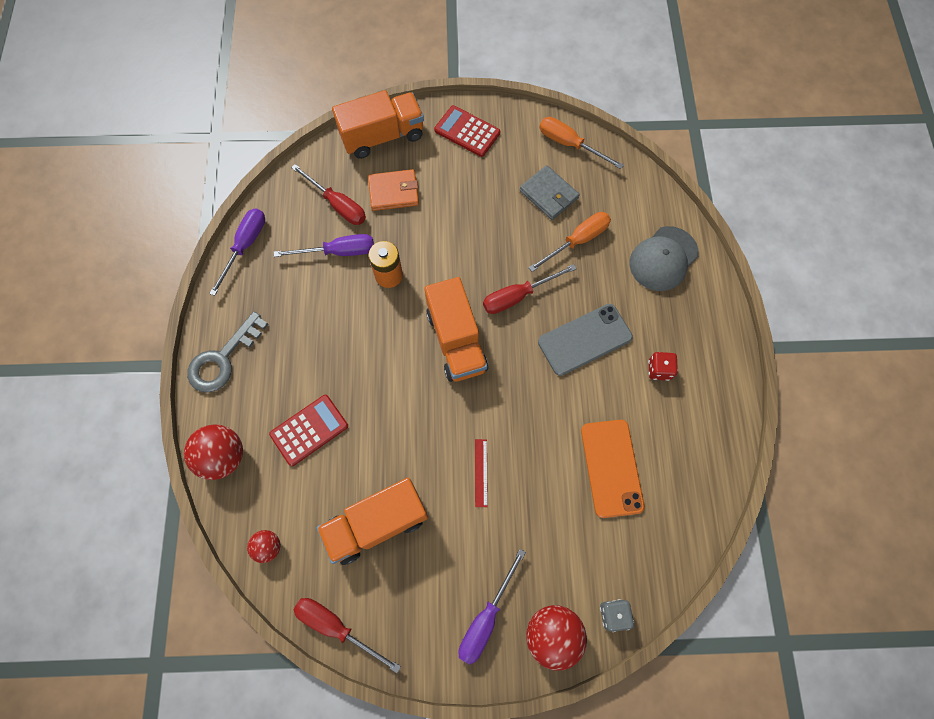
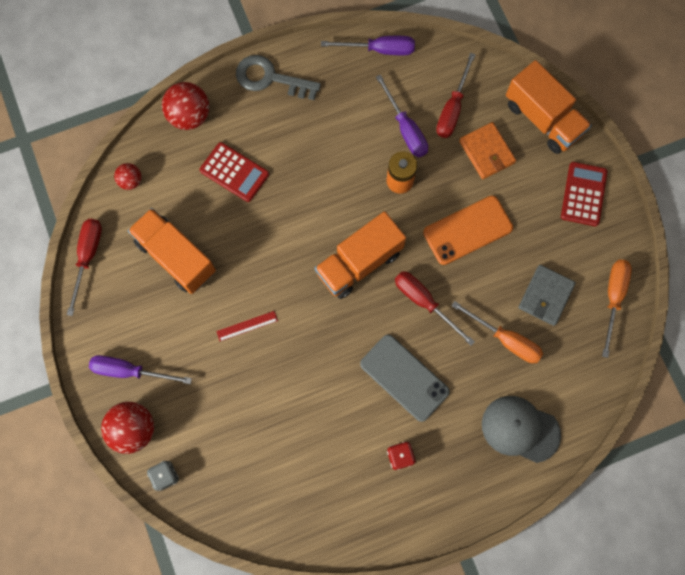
camera: 70 degrees right, 5 degrees up
(611, 468) = (290, 438): orange phone -> orange phone (467, 230)

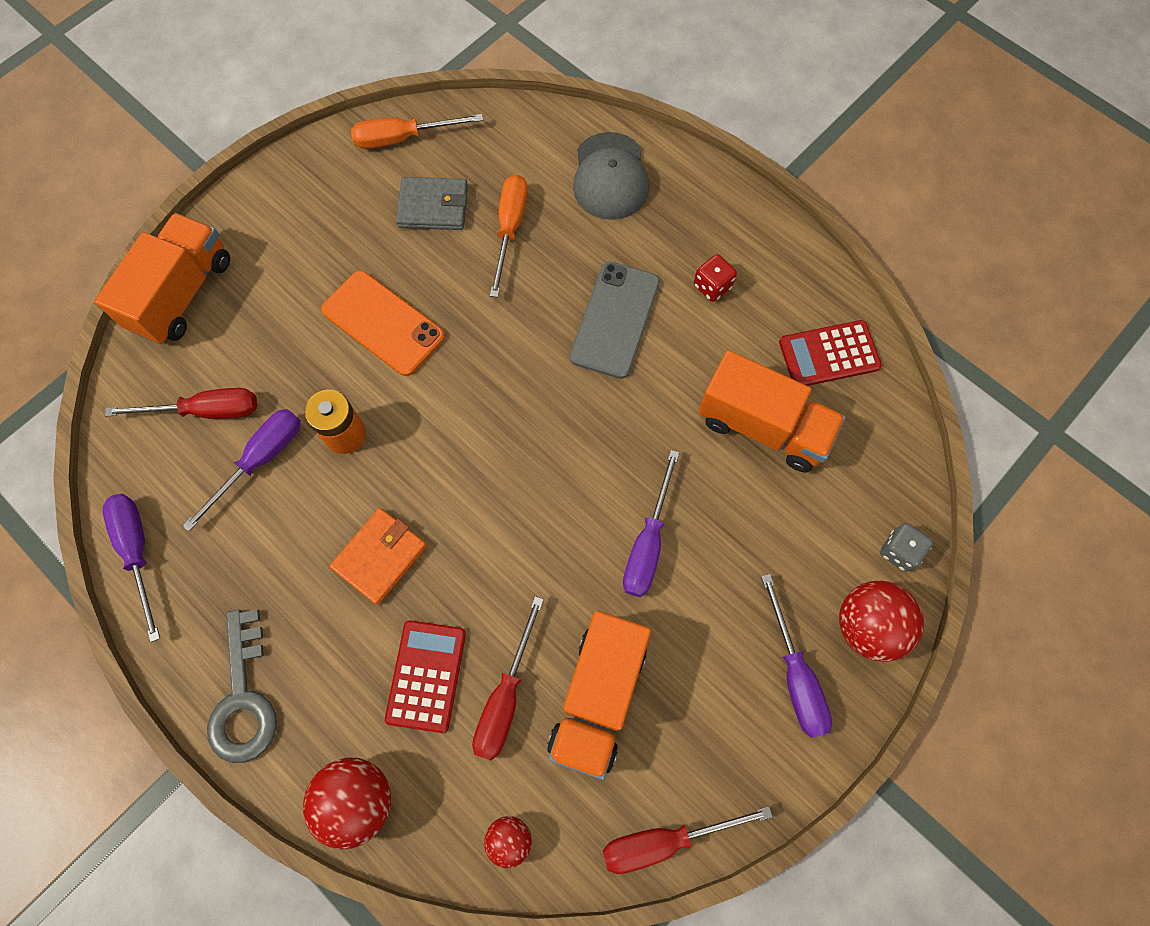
camera: 115 degrees left, 5 degrees down
(247, 326) = (648, 542): red ruler -> purple screwdriver
(359, 262) = (489, 436): orange truck -> orange truck (763, 426)
(424, 302) = (506, 335): red screwdriver -> red screwdriver (505, 697)
(486, 152) = (258, 343): orange wallet -> orange wallet (380, 557)
(583, 194) = (277, 212): red calculator -> red calculator (829, 354)

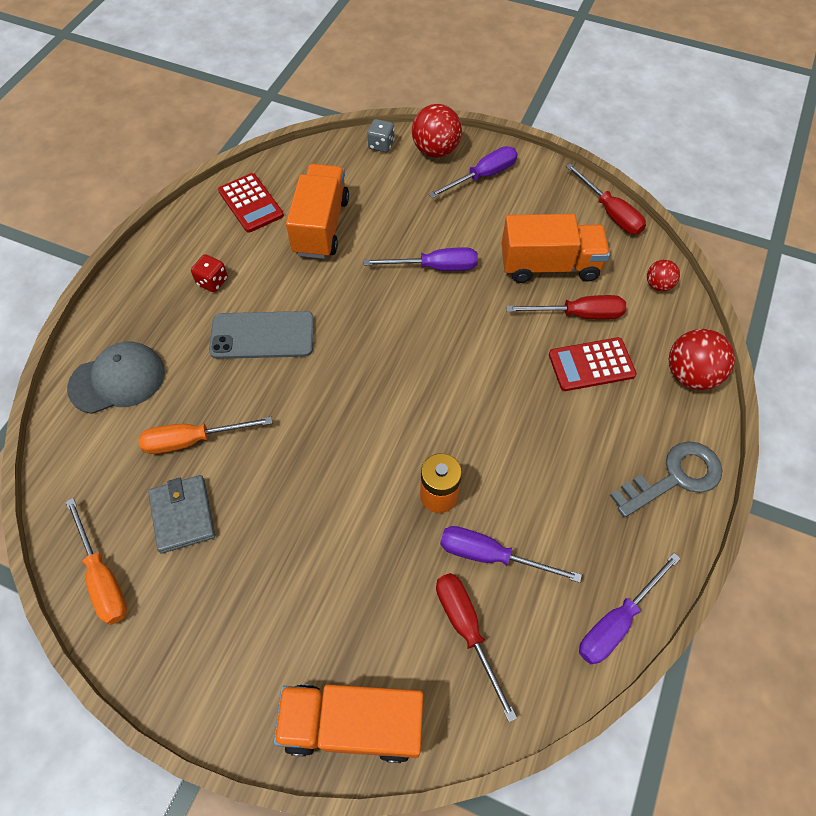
camera: 110 degrees left, 10 degrees down
(380, 557) = (525, 427): orange wallet -> none
(383, 323) = (322, 509): orange phone -> none

